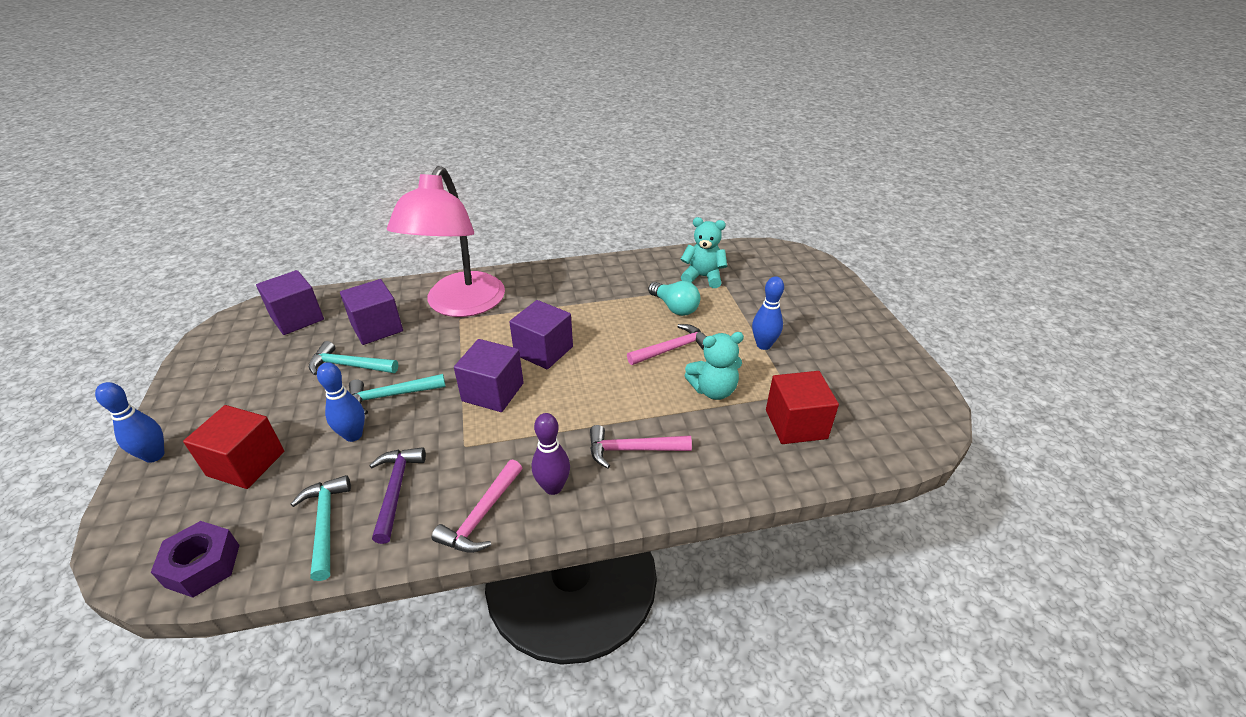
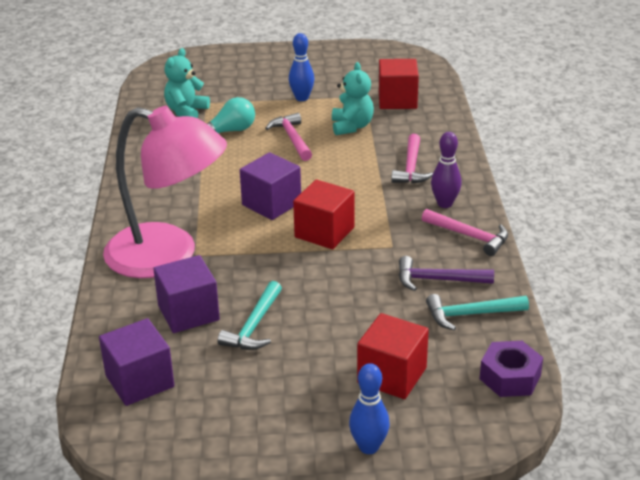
camera: 80 degrees left, 5 degrees down
(353, 435) = (365, 311): blue bowling pin -> none
(391, 396) = (313, 292): turquoise hammer -> none
(493, 392) = (324, 232): purple cube -> red cube

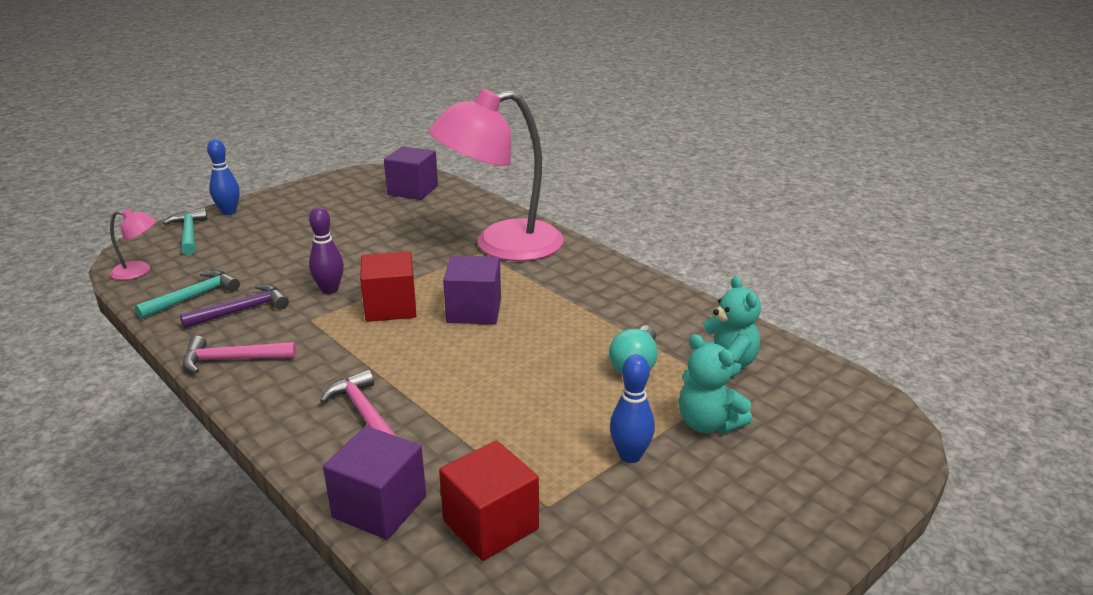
camera: 140 degrees right, 5 degrees down
(188, 313) = (431, 224): purple cube -> purple cube (379, 507)
(254, 326) = (373, 233): turquoise hammer -> turquoise hammer (189, 233)
(292, 138) = (553, 387): pink hammer -> none
(351, 126) = (502, 439): turquoise teddy bear -> turquoise teddy bear (708, 424)
(392, 375) = (238, 243): red cube -> none
(444, 204) = (285, 383): purple bowling pin -> purple bowling pin (330, 290)
(510, 377) = (139, 271): purple nut -> pink lamp

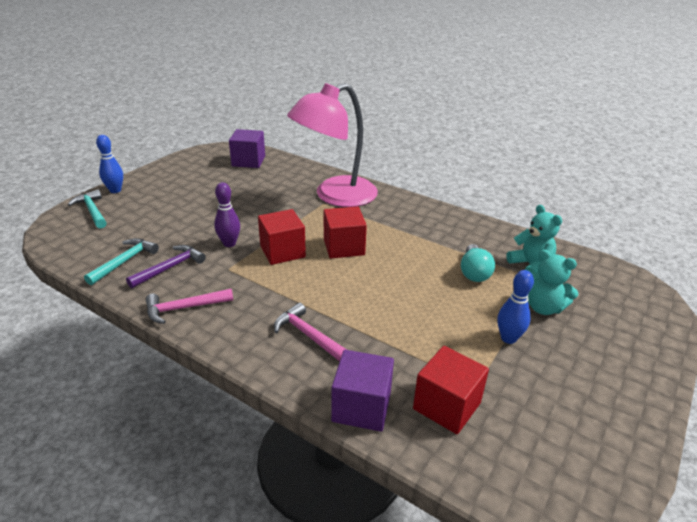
camera: 15 degrees left, 5 degrees up
(139, 271) = (67, 246): pink lamp -> none
(474, 311) = (344, 247): purple cube -> red cube

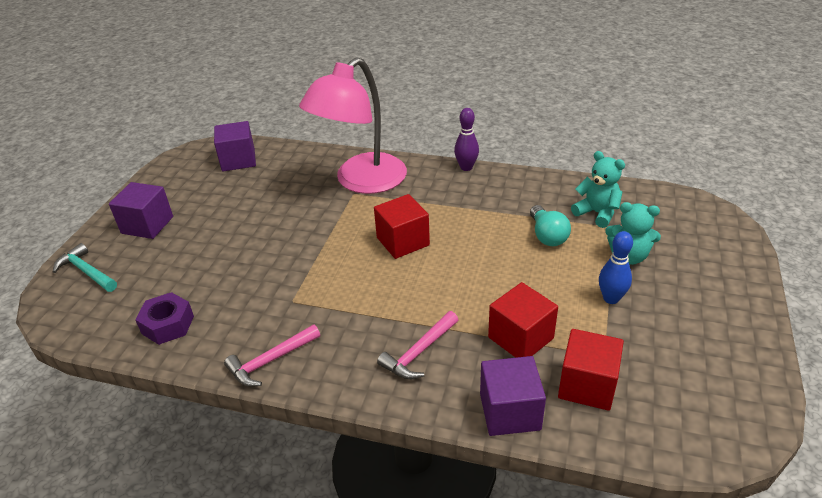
camera: 15 degrees left, 5 degrees up
(115, 190) = (98, 237): blue bowling pin -> none
(125, 261) = (168, 325): turquoise hammer -> purple nut
(155, 190) = (147, 225): none -> purple cube
(170, 267) = (226, 318): purple hammer -> none
(229, 243) = (276, 270): purple bowling pin -> purple bowling pin (466, 167)
(282, 251) = (340, 264): red cube -> red cube (520, 338)
(308, 335) = (419, 352): pink hammer -> pink hammer turned 75 degrees counterclockwise

